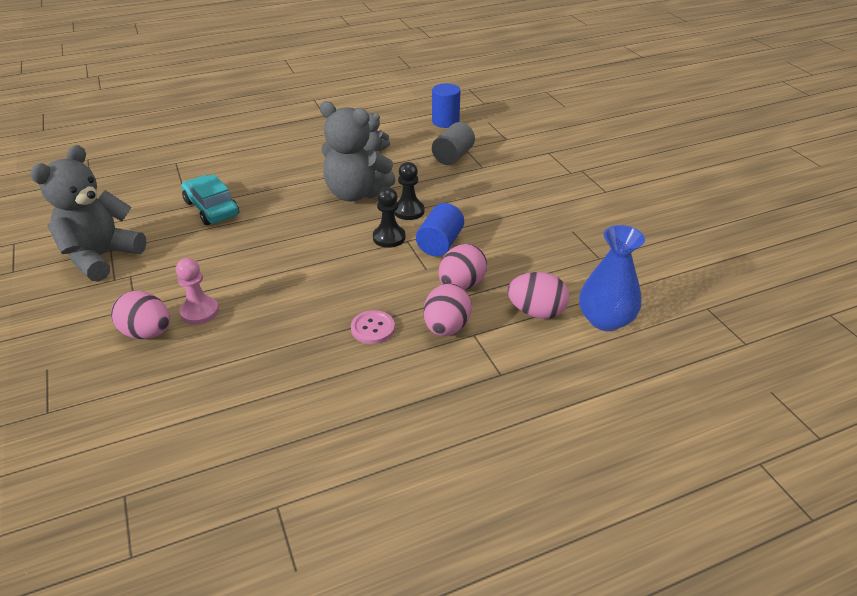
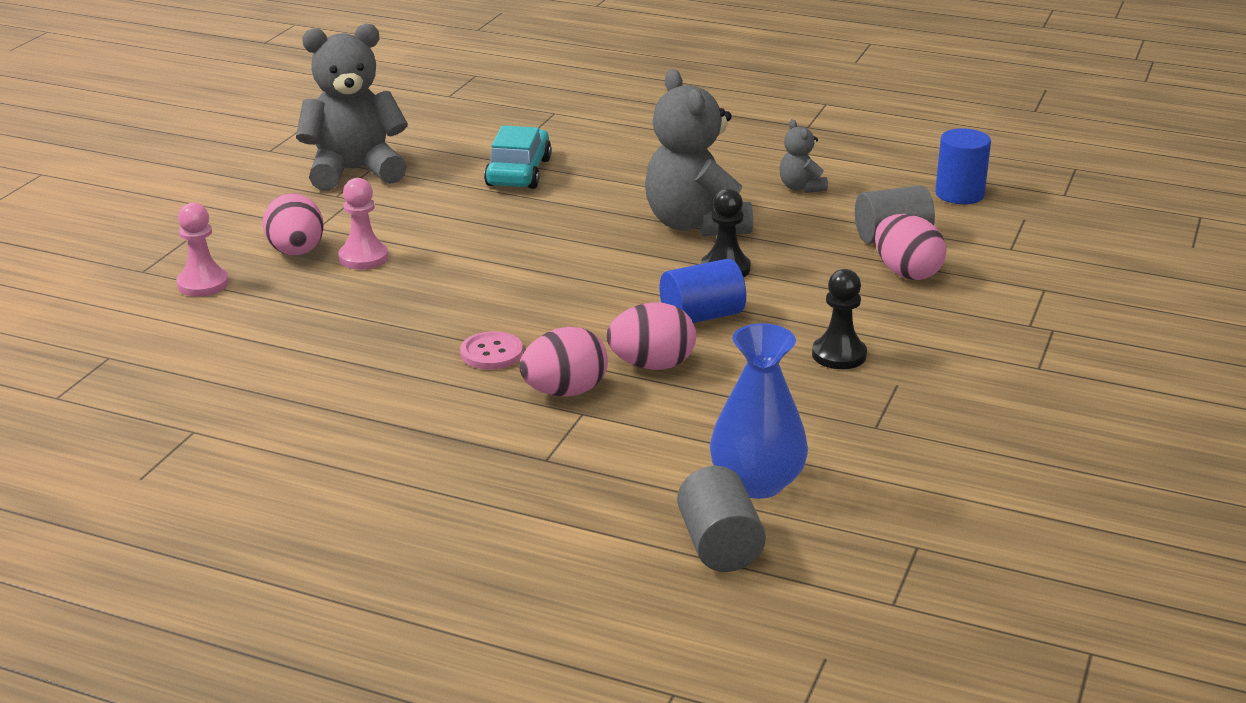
camera: 45 degrees right, 10 degrees down
(113, 394) = (203, 284): none -> pink pawn
(389, 237) = (654, 283): black pawn -> black pawn (839, 355)
(536, 312) = (689, 432): pink egg -> pink egg (906, 273)
(646, 365) = (719, 546): none -> grey cylinder

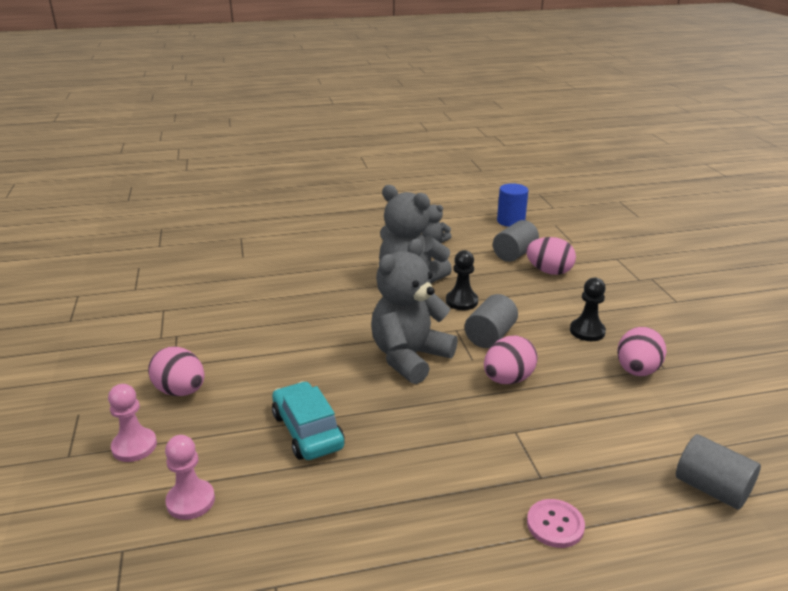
camera: 35 degrees left, 0 degrees up
(354, 171) = (153, 315): grey teddy bear -> grey teddy bear (409, 357)
(363, 257) = (235, 376): pink pawn -> pink pawn (190, 501)
(491, 353) = (407, 412): pink button -> pink button (555, 524)
(518, 172) = (266, 281): turquoise car -> turquoise car (307, 431)
(565, 392) = (486, 421): pink egg -> pink egg (637, 371)
(702, 316) = (490, 336): blue cylinder -> grey cylinder
(757, 483) = (666, 433): blue vase -> none

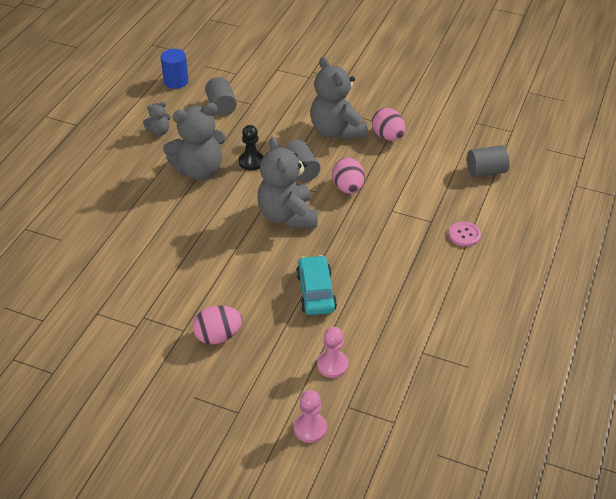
camera: 55 degrees left, 15 degrees up
(134, 446) = (258, 376): pink pawn -> pink pawn (310, 428)
(307, 431) = (316, 292): turquoise car -> turquoise car turned 75 degrees clockwise
(549, 271) = (259, 105): pink egg -> none
(587, 331) = (336, 131): black pawn -> grey teddy bear

